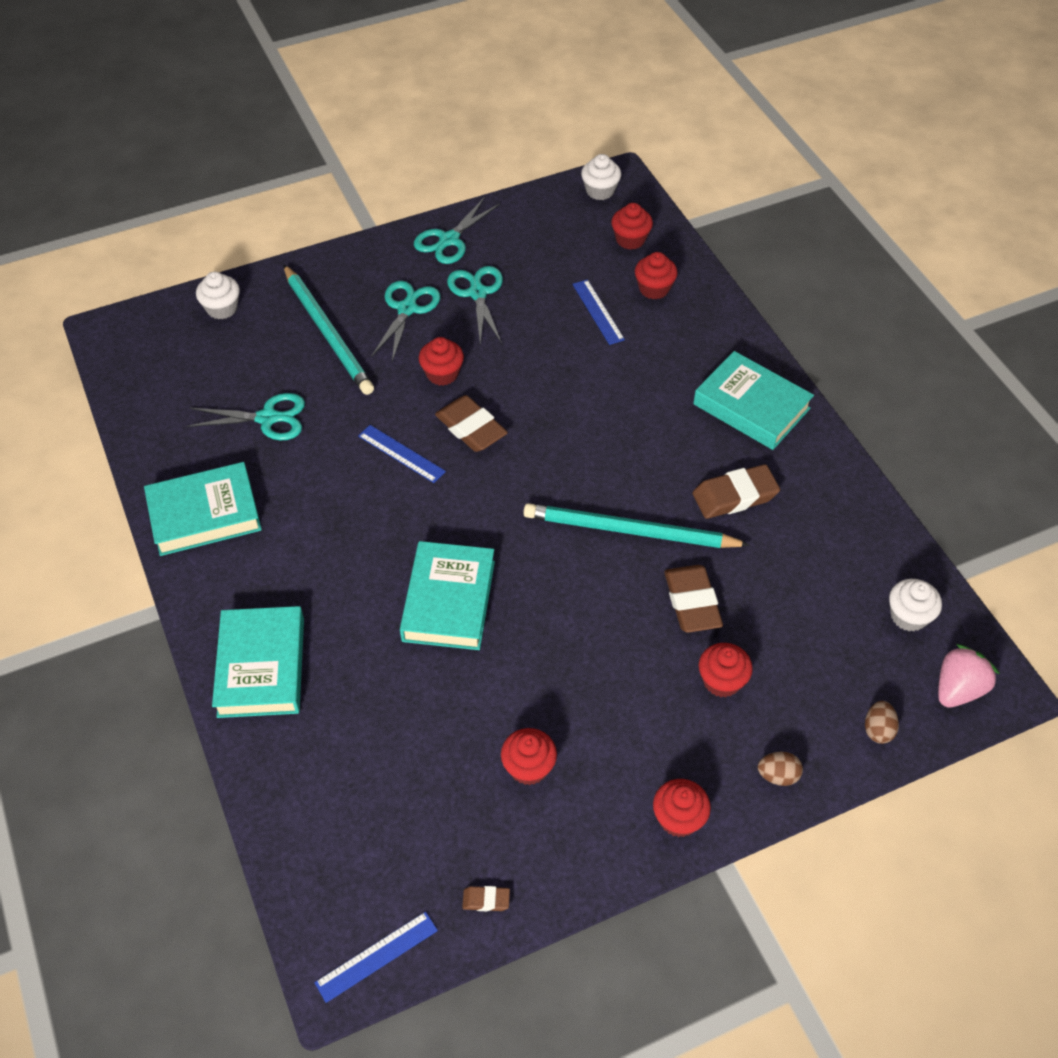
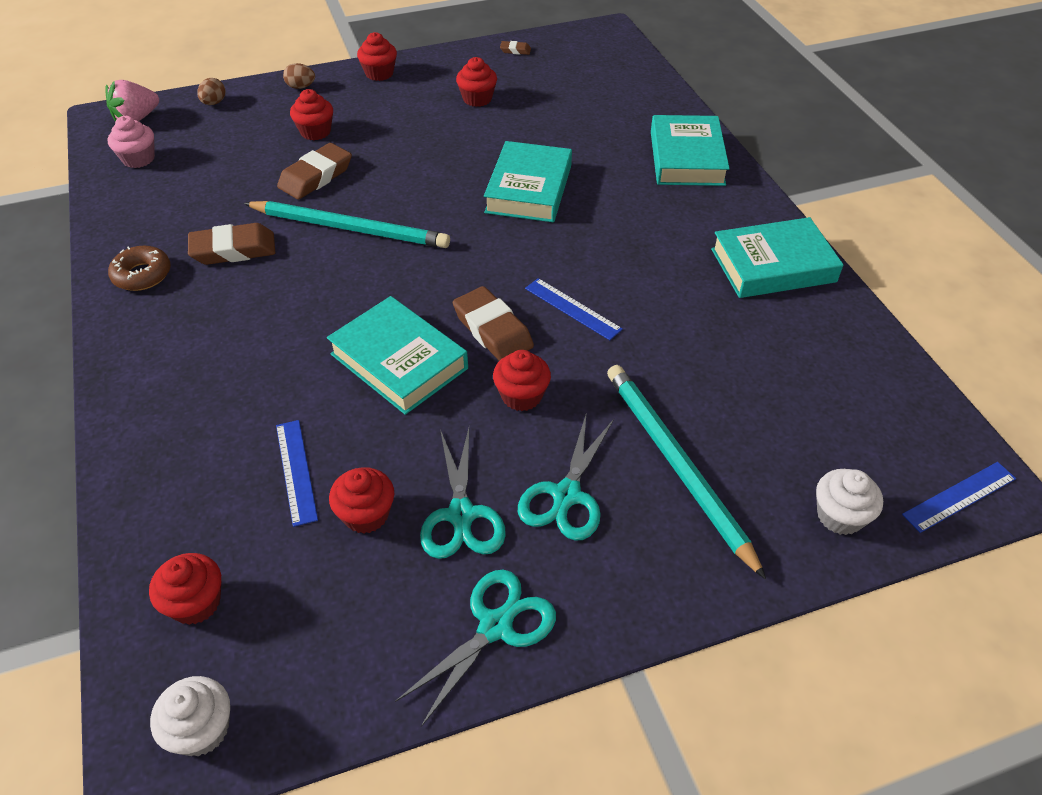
camera: 175 degrees left, 5 degrees down
(268, 418) = (731, 356): turquoise scissors -> none
(376, 956) = (584, 36): blue ruler -> blue ruler (959, 496)
(654, 289) = (201, 503): red cupcake -> red cupcake (366, 514)
(692, 602) = (316, 177): brown eraser -> brown eraser turned 45 degrees clockwise
(751, 406) = (163, 333): turquoise book -> turquoise book (399, 361)
(805, 462) = (142, 275): none -> brown donut
(908, 616) = (138, 159): white cupcake -> pink cupcake

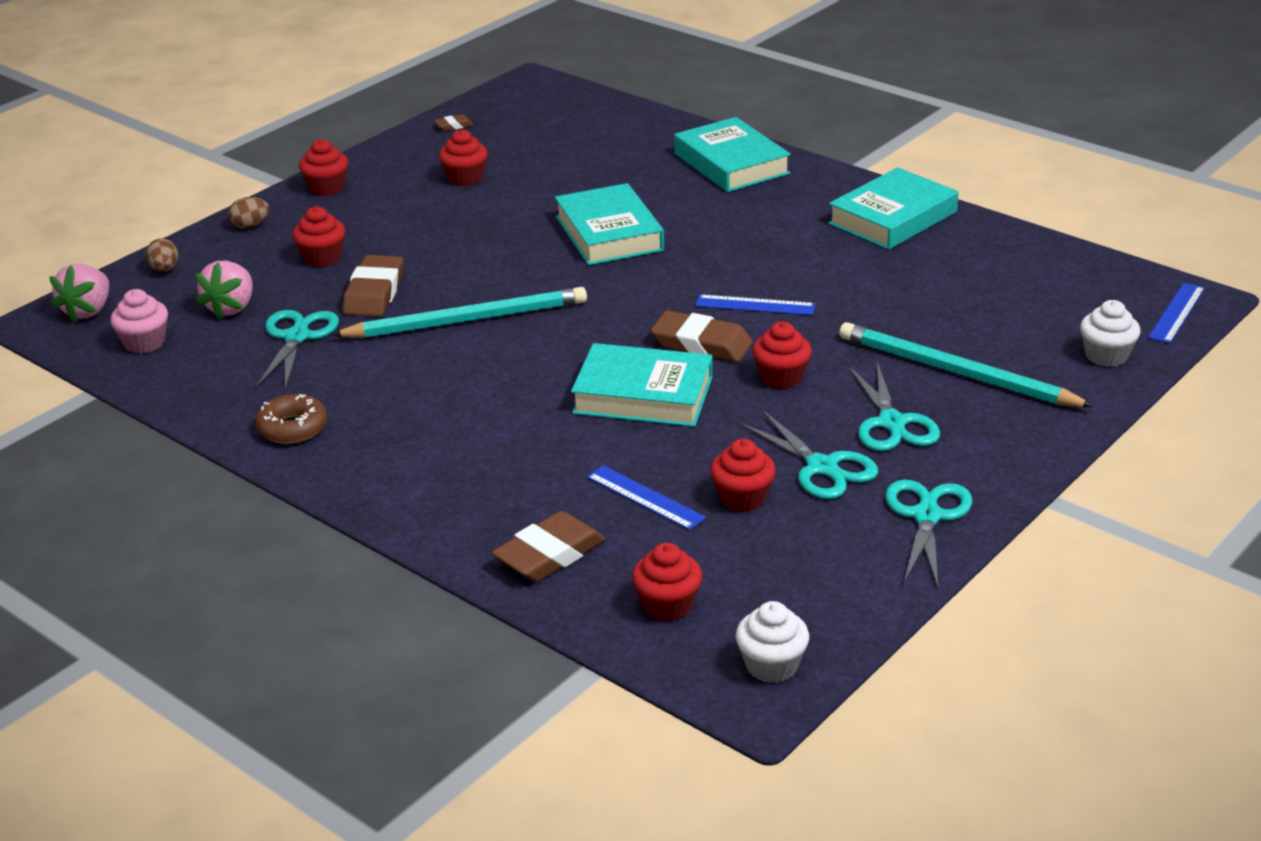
camera: 30 degrees left, 15 degrees down
(217, 151) = (231, 308): none -> pink strawberry
(229, 194) = (297, 337): none -> turquoise scissors
(233, 250) = (365, 376): brown eraser -> brown eraser (549, 555)

